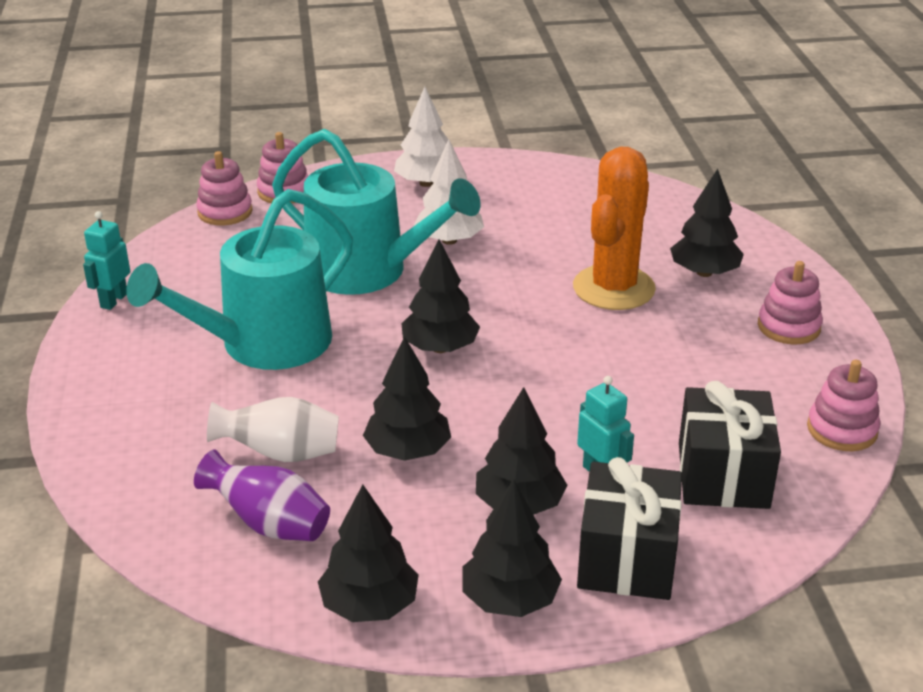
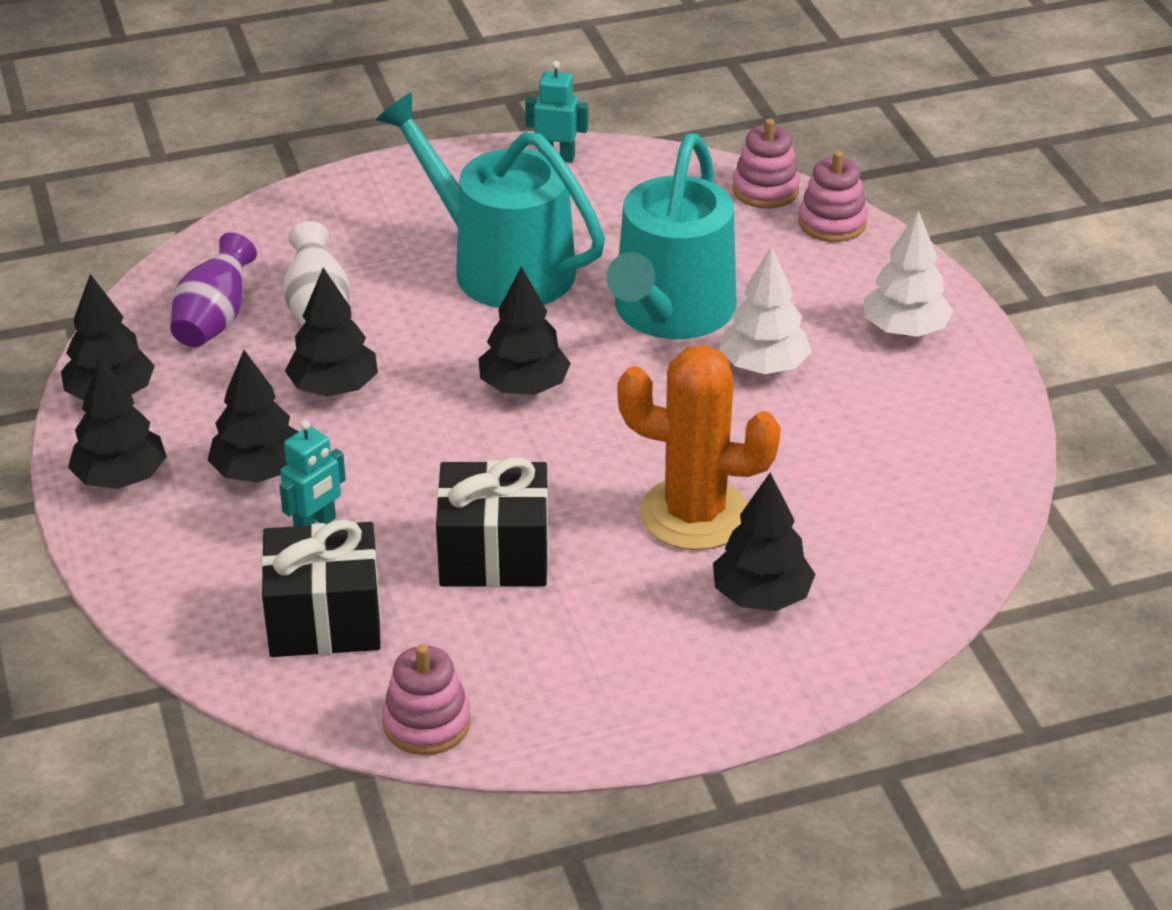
camera: 80 degrees right, 5 degrees up
(627, 558) = (183, 551): black gift -> black gift (494, 554)
(788, 327) = (647, 679): pink stacking toy -> none

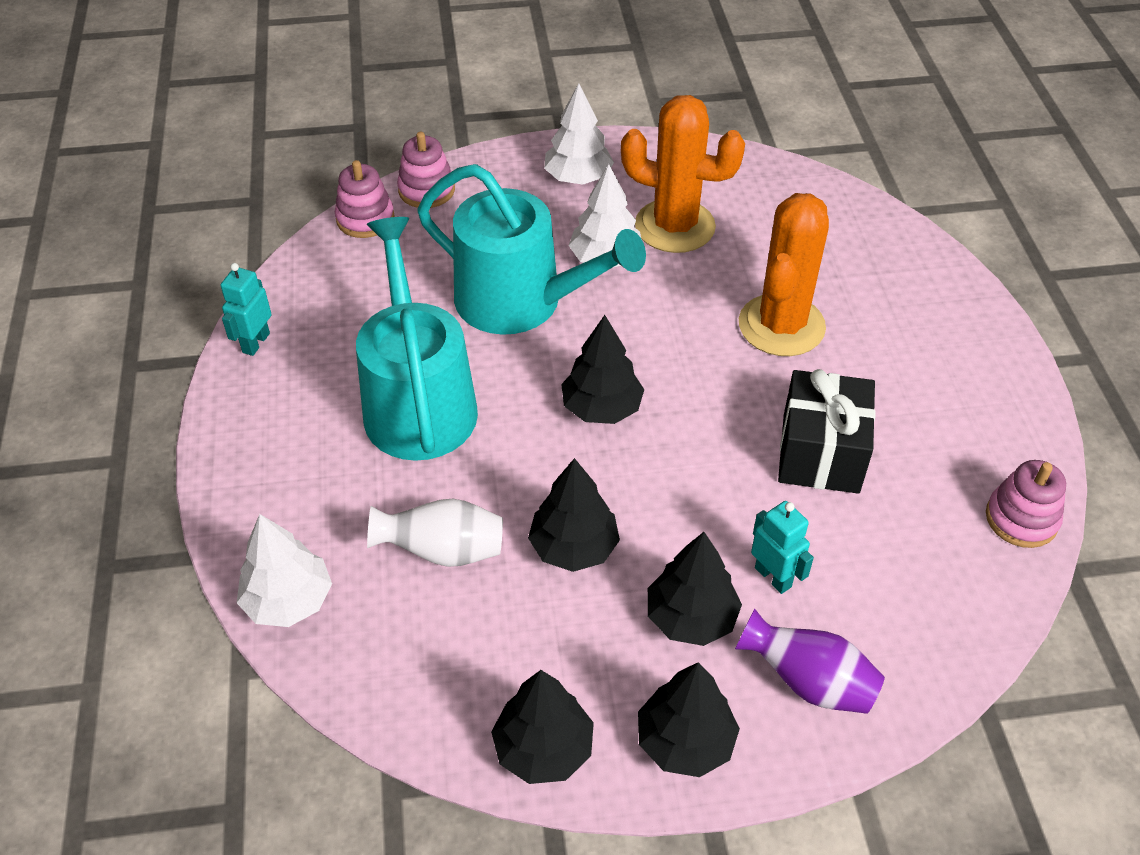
camera: 80 degrees left, 10 degrees up
(214, 320) = (436, 643): purple vase -> purple vase (808, 682)
(251, 233) = (288, 601): none -> white tree
(324, 619) = (899, 579): black gift -> none
(502, 266) = (418, 402): turquoise watering can -> turquoise watering can turned 120 degrees clockwise
(761, 596) = (876, 304): black tree -> none
(844, 415) = (674, 226): none -> orange cactus

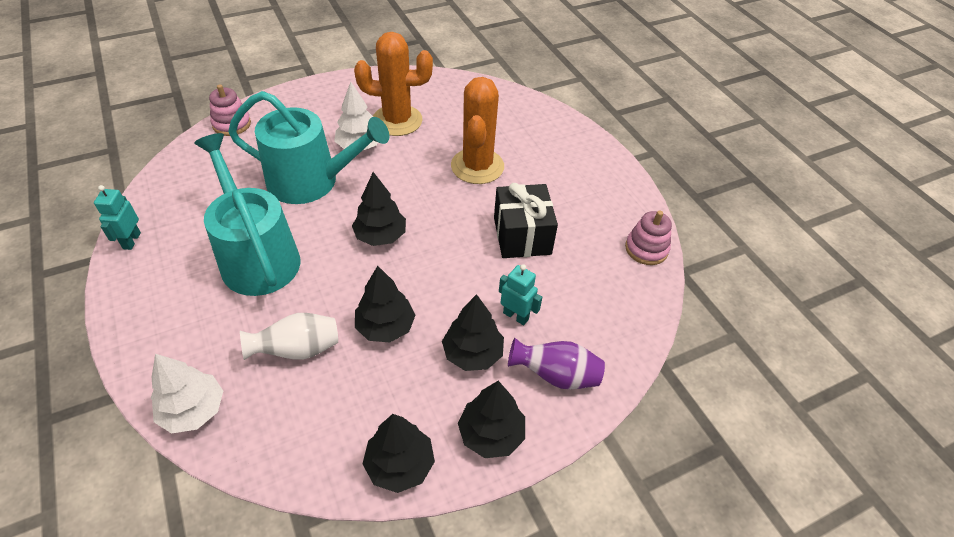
camera: 20 degrees left, 0 degrees up
(365, 219) = (193, 148): pink stacking toy -> none
(578, 178) = (329, 102): white tree -> none

